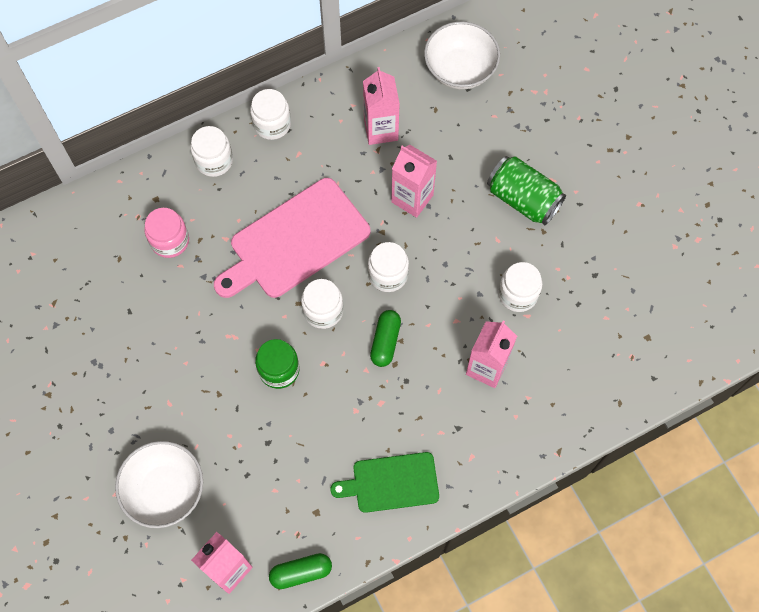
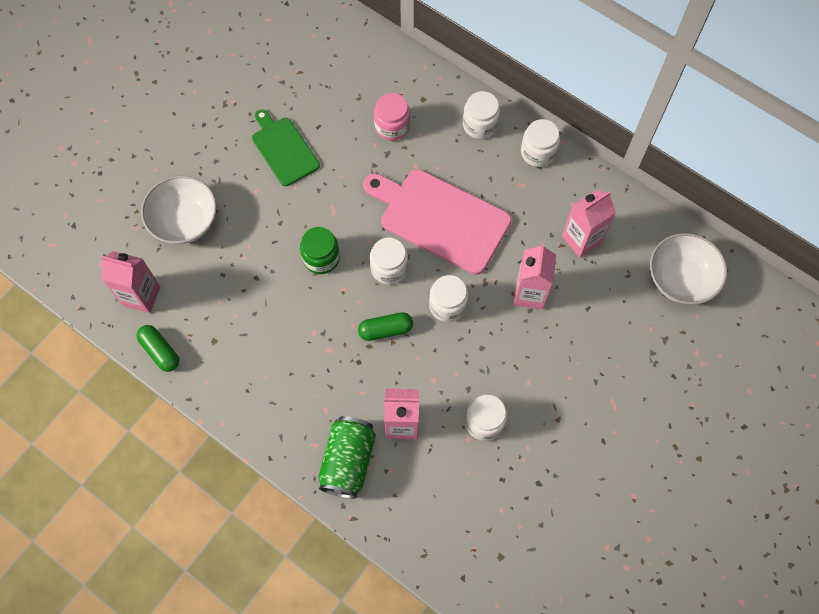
camera: 65 degrees right, 0 degrees up
(391, 482) = (264, 388): green cutting board -> green cutting board (284, 149)
(523, 199) = (580, 388): green can -> green can (348, 461)

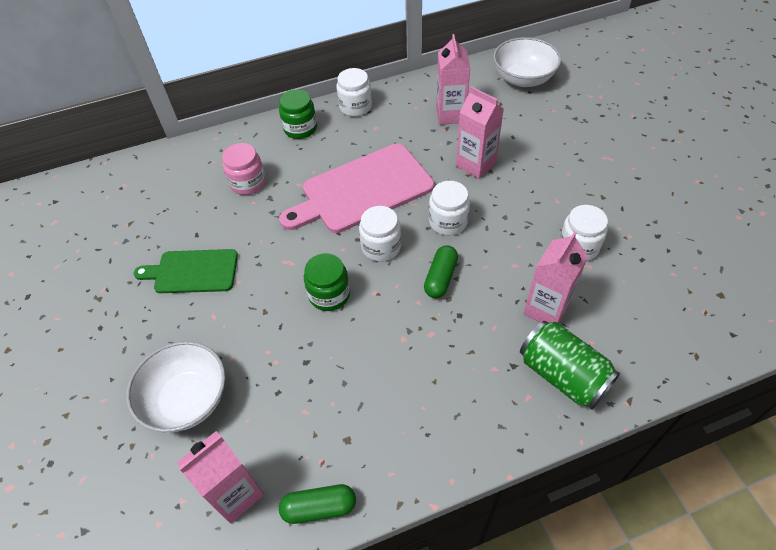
camera: 55 degrees left, 15 degrees down
(480, 125) = (300, 128): white jar -> green jar

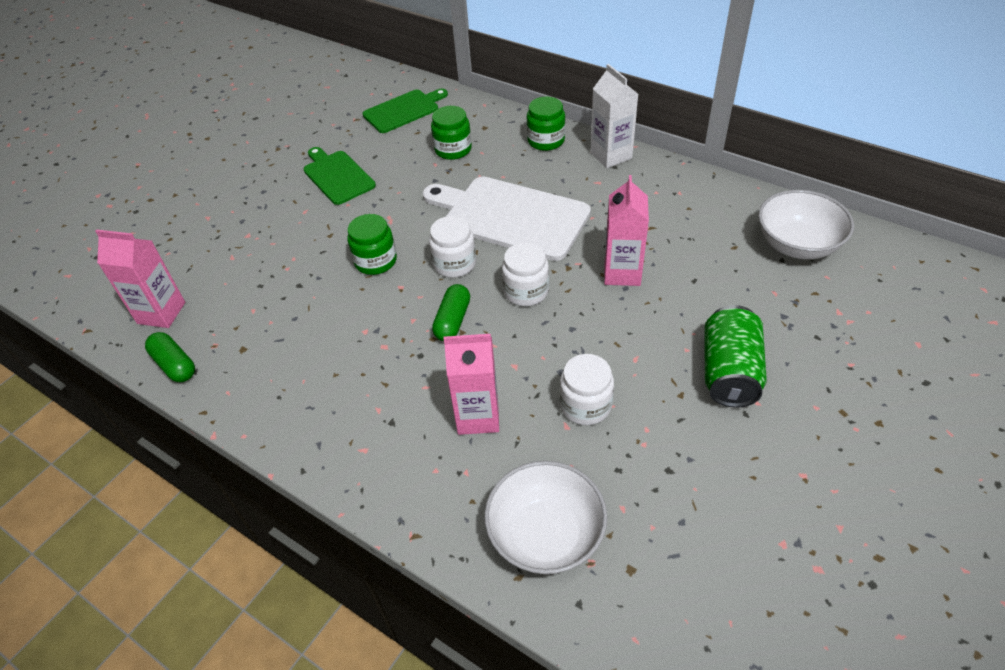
camera: 55 degrees right, 5 degrees down
(159, 188) = (403, 110): none -> green cutting board
(187, 399) = (222, 242): white bowl -> white bowl (546, 535)
(248, 183) = (453, 149): pink jar -> green jar
(355, 107) = (611, 155): white jar -> white carton
(362, 190) = (510, 216): pink cutting board -> white cutting board
(440, 278) = (452, 320): green capsule -> green capsule turned 60 degrees counterclockwise
(450, 115) = (673, 220): pink carton -> none
(562, 375) = (407, 465): green can -> green can (729, 372)

